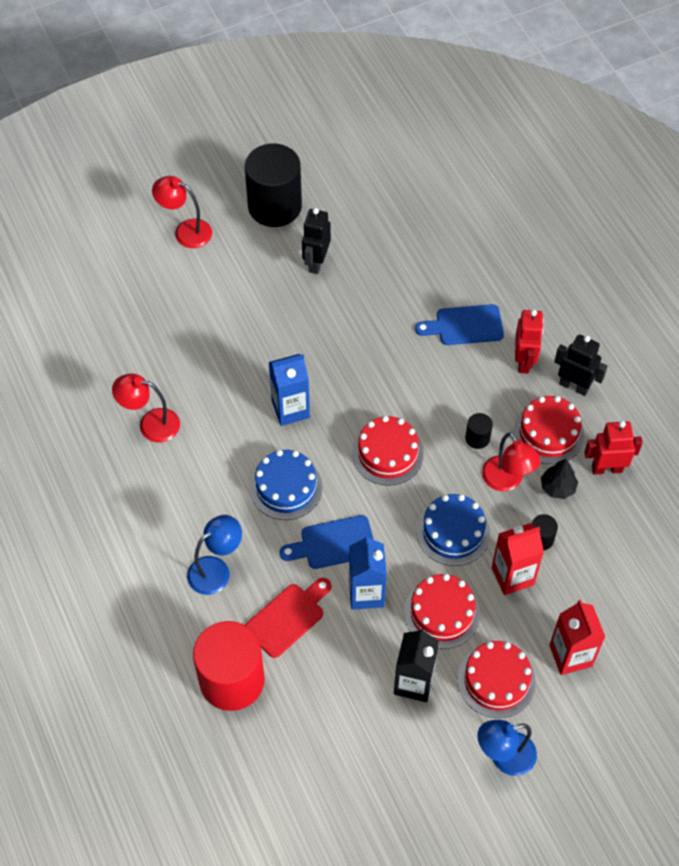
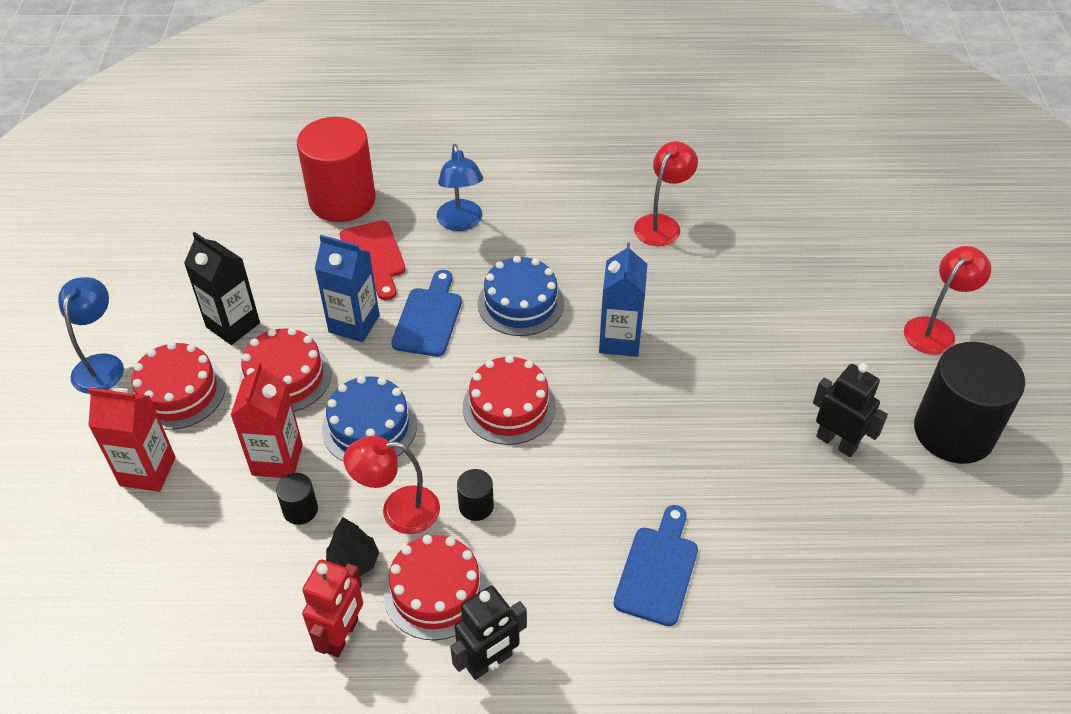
camera: 115 degrees right, 10 degrees down
(524, 361) = (563, 617): red robot -> none

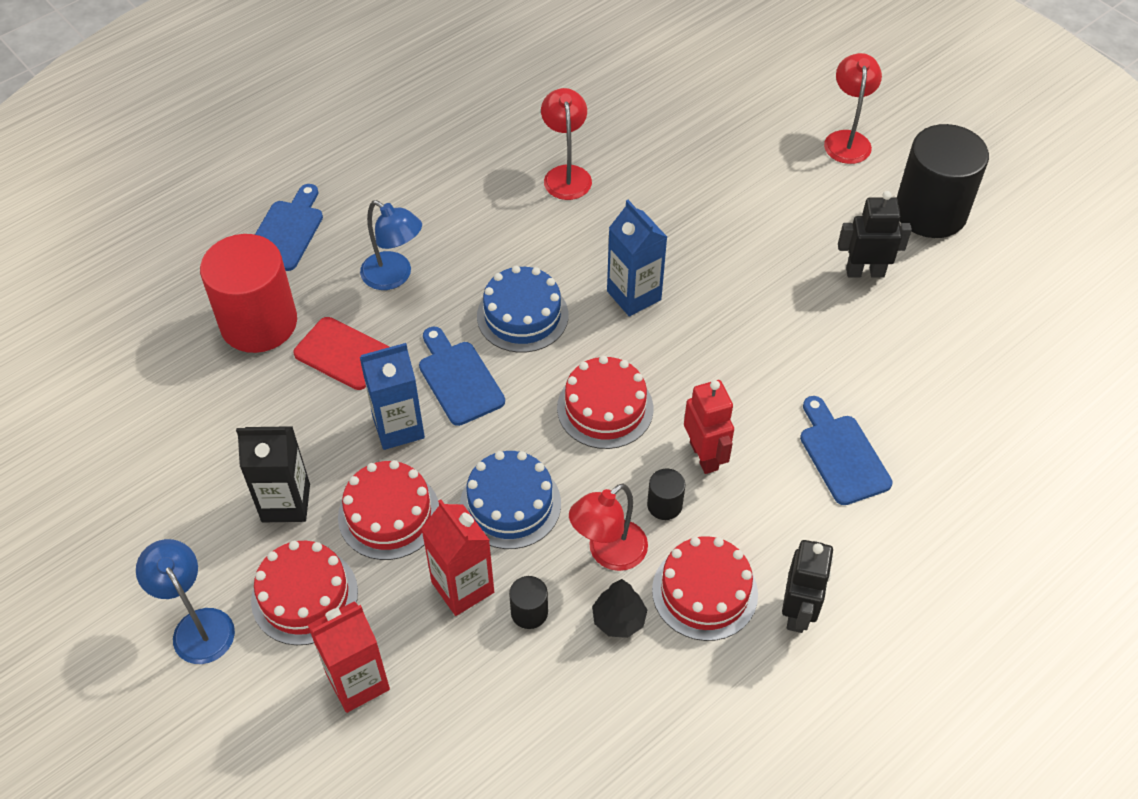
camera: 40 degrees left, 5 degrees up
(342, 636) = (672, 680): red robot -> red robot (704, 456)
(423, 152) = (286, 232): none -> blue cutting board

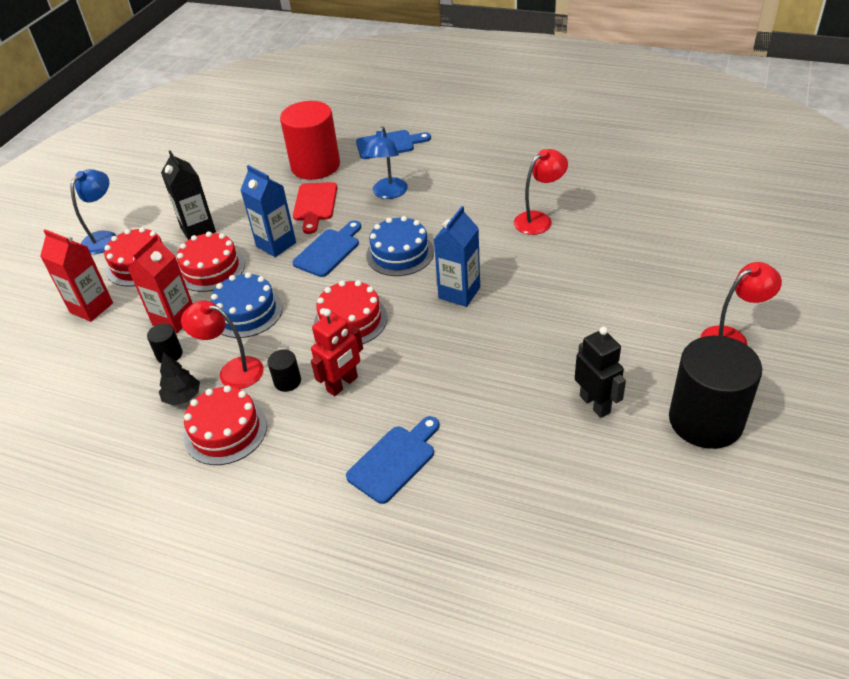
camera: 65 degrees right, 10 degrees down
(798, 612) = (233, 490): black robot -> none

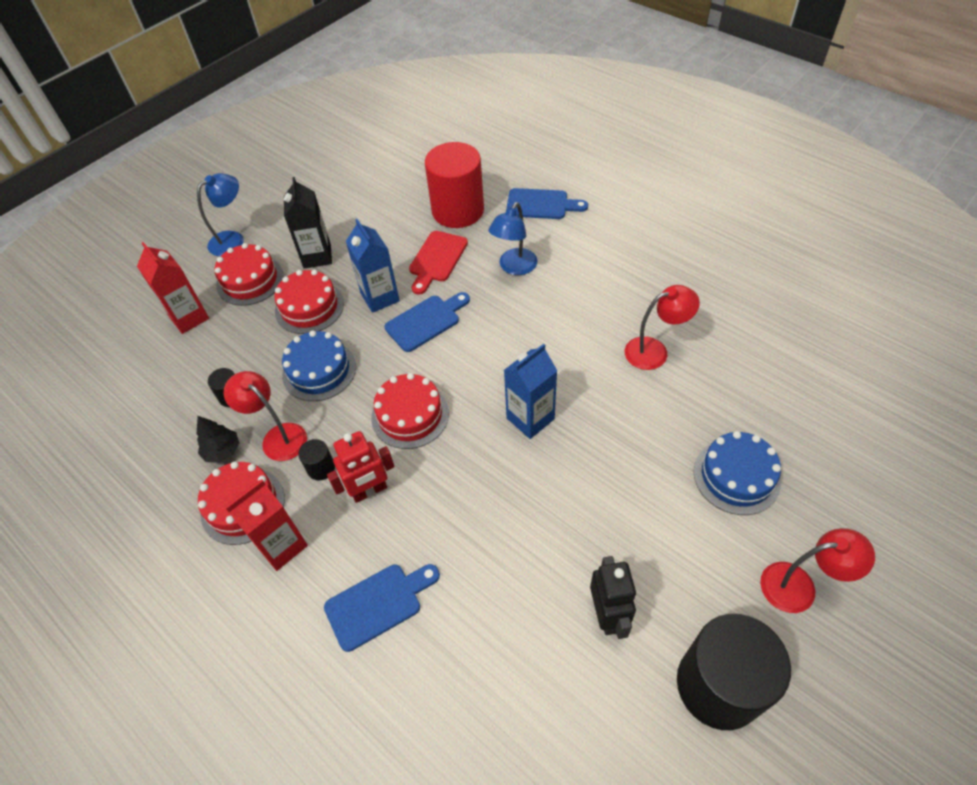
camera: 20 degrees right, 10 degrees up
(174, 319) = (253, 356): red carton -> red carton (282, 545)
(400, 253) = (493, 348): blue cake -> blue cake (736, 476)

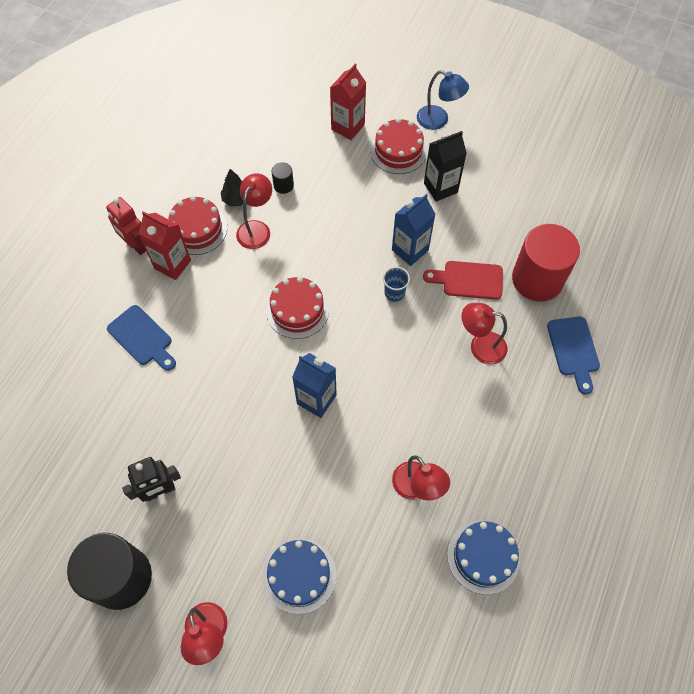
camera: 70 degrees right, 10 degrees up
(309, 307) = (383, 203): red cake -> none
(319, 370) = (322, 233): blue cake -> blue cake (483, 556)
(321, 468) = (237, 266): black cylinder -> none
(369, 491) = (225, 304): red robot -> red robot (136, 245)
(426, 321) = (394, 293): blue cutting board -> blue cup
(514, 267) = (480, 346): blue lamp -> red lamp

